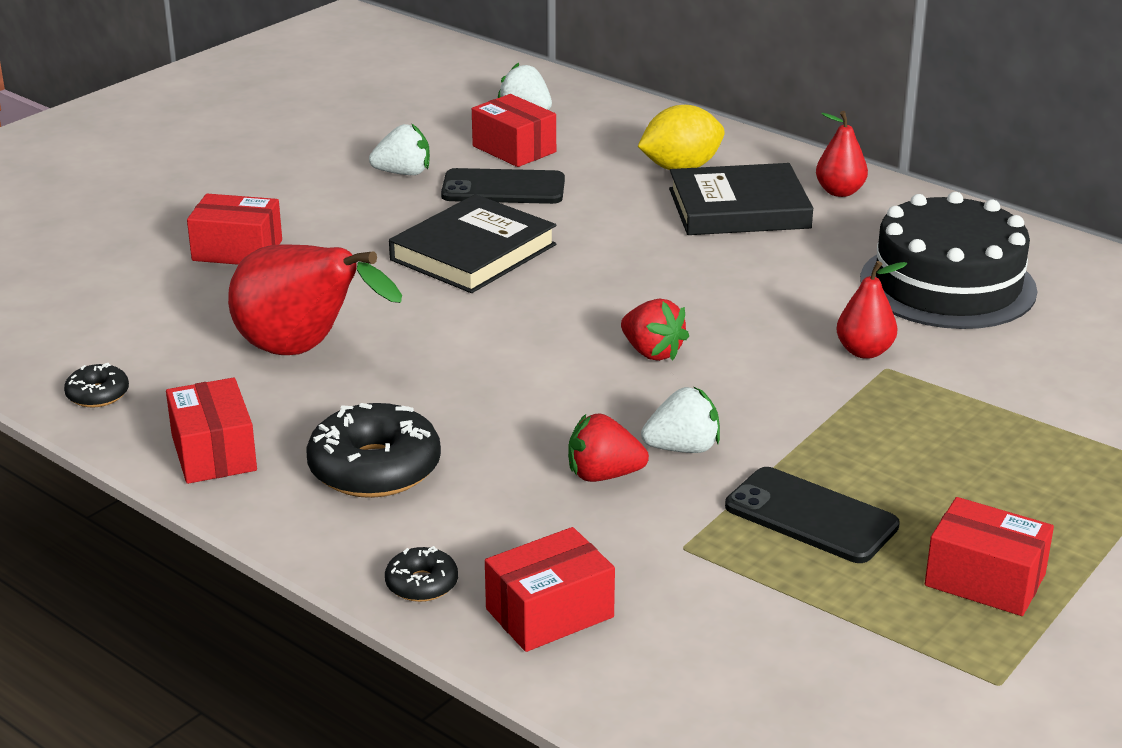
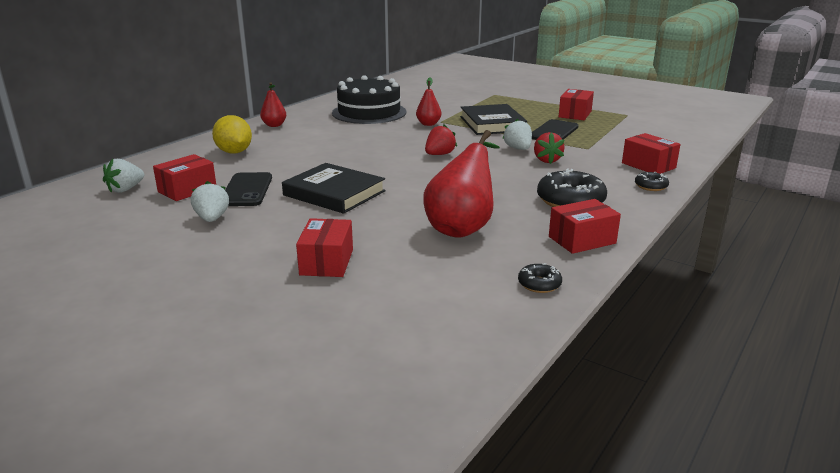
camera: 95 degrees left, 5 degrees down
(739, 208) = (288, 141): black book -> black book (492, 124)

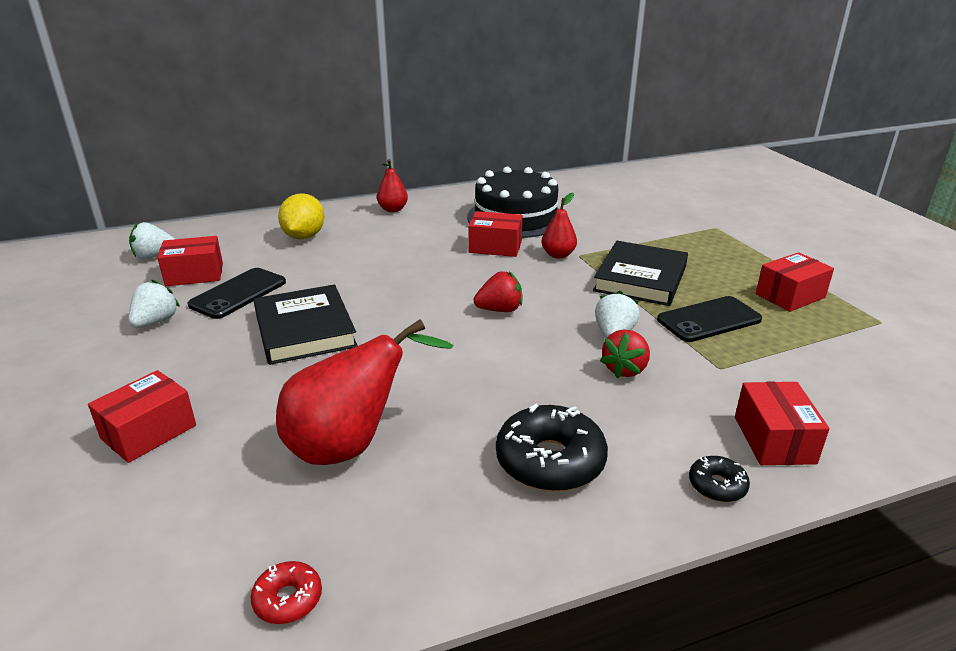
camera: 35 degrees right, 5 degrees up
(539, 284) = (288, 599): black donut -> red donut
(582, 240) = (459, 545): red box -> red box (495, 247)

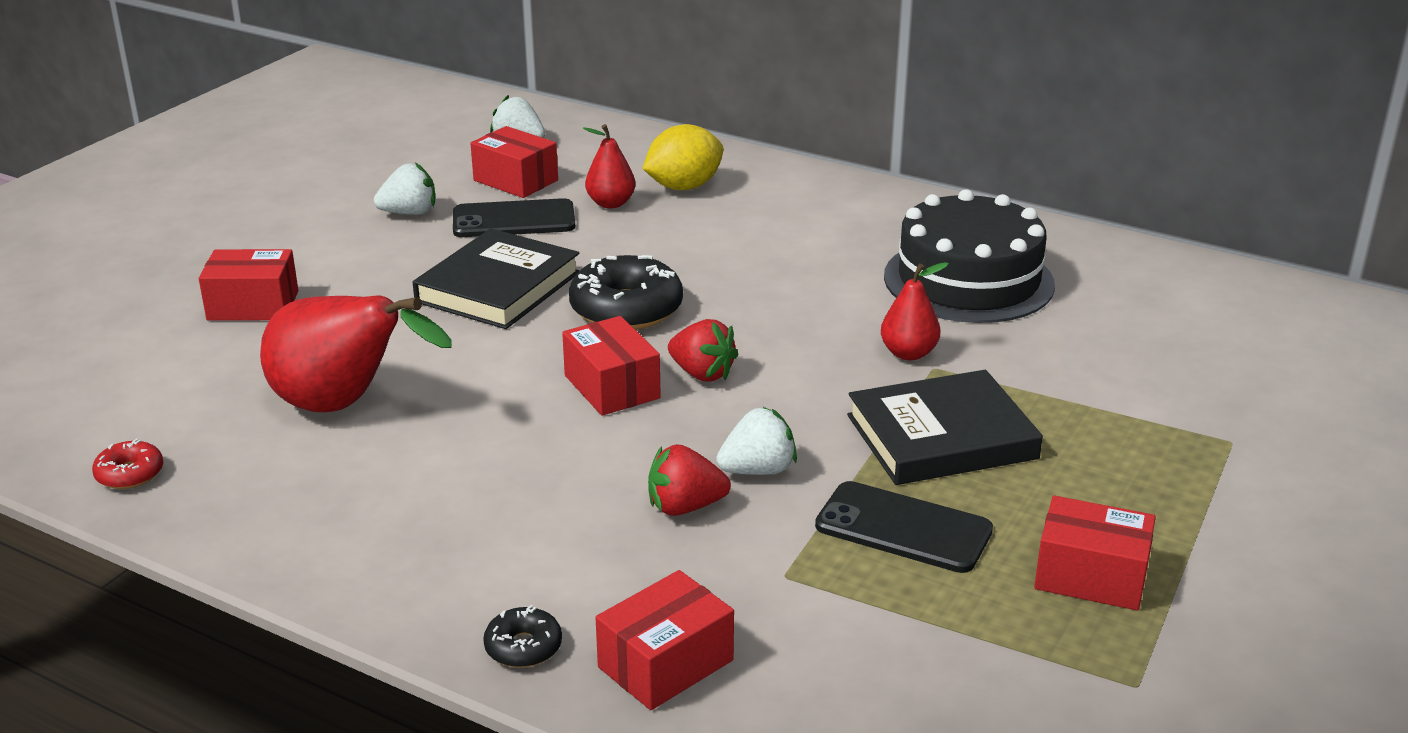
camera: 50 degrees right, 0 degrees up
(393, 209) = (841, 198): red pear -> red pear (610, 203)
(495, 247) = (856, 304): red box -> red box (612, 387)
(550, 461) = (446, 525): black donut -> black donut (626, 309)

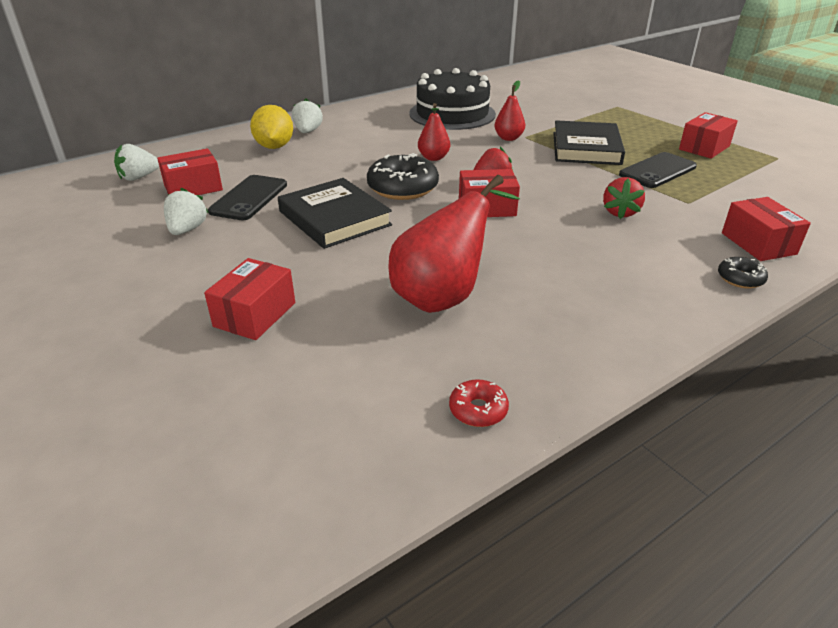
camera: 65 degrees left, 5 degrees up
(610, 203) = (267, 168): red pear -> red pear (433, 158)
(757, 470) = (594, 189): white strawberry -> white strawberry (308, 132)

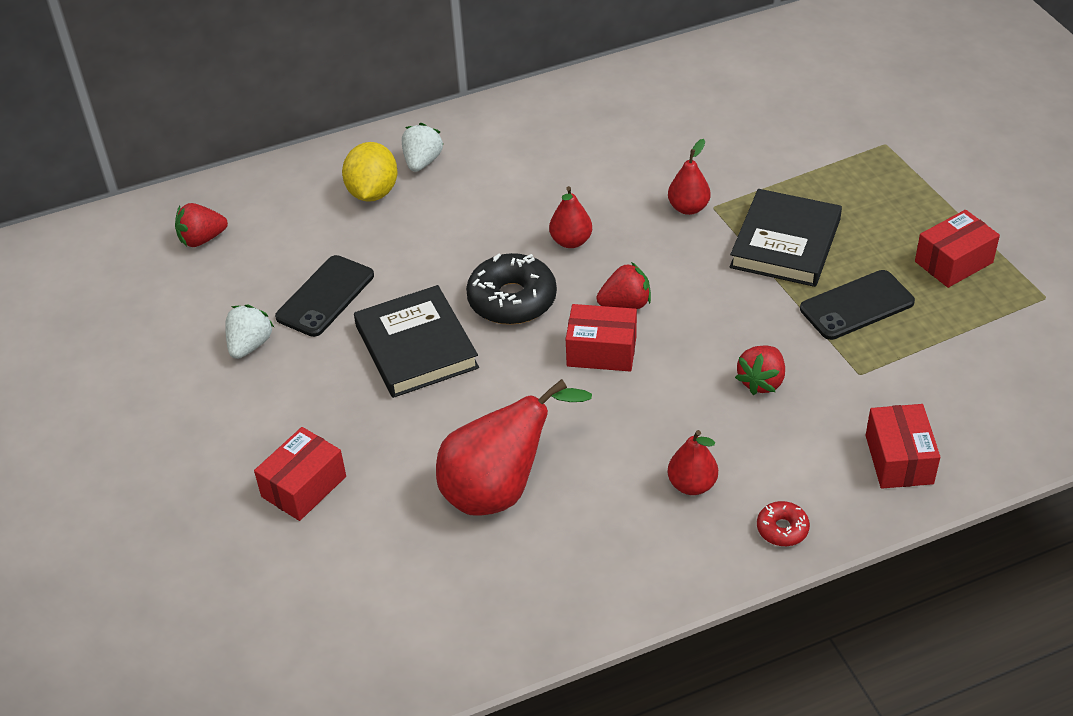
camera: 15 degrees right, 10 degrees up
(139, 177) = (202, 239): white strawberry -> red strawberry
(193, 188) = (263, 268): red box -> none
(452, 114) = (632, 138): black cake -> none
(478, 410) = (483, 635): red donut -> red donut (782, 529)
(608, 275) = (692, 485): none -> red pear
(740, 279) = (838, 512): black donut -> none

